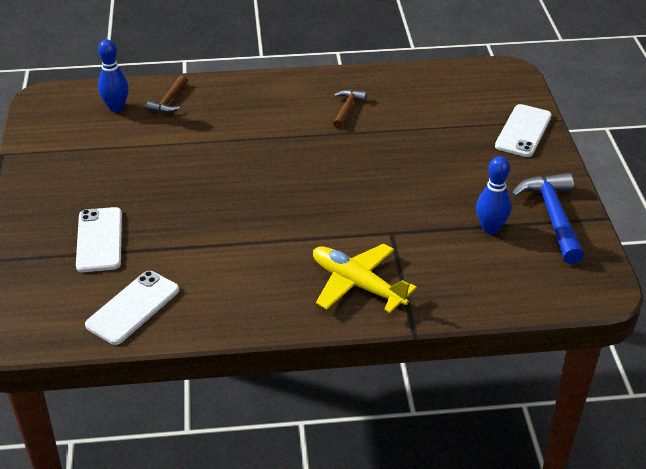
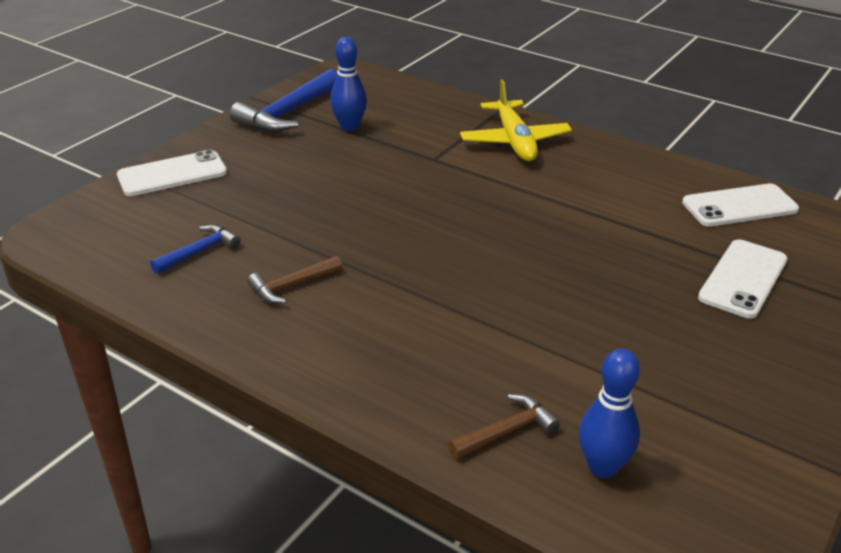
camera: 140 degrees left, 5 degrees down
(420, 101) = (199, 252): none -> blue hammer

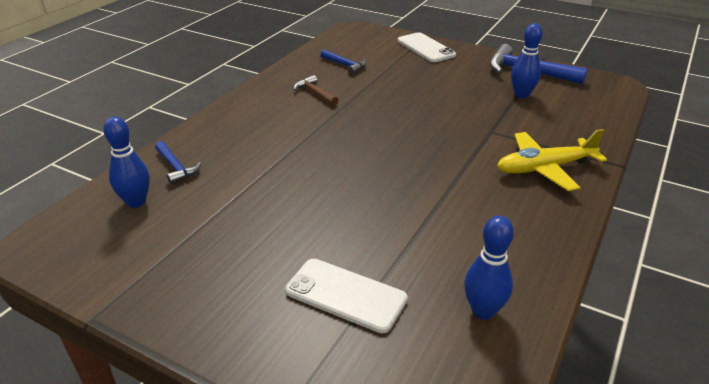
camera: 85 degrees right, 0 degrees up
(506, 431) = (176, 167): brown hammer -> blue hammer
(739, 206) = (483, 311): white phone -> blue bowling pin

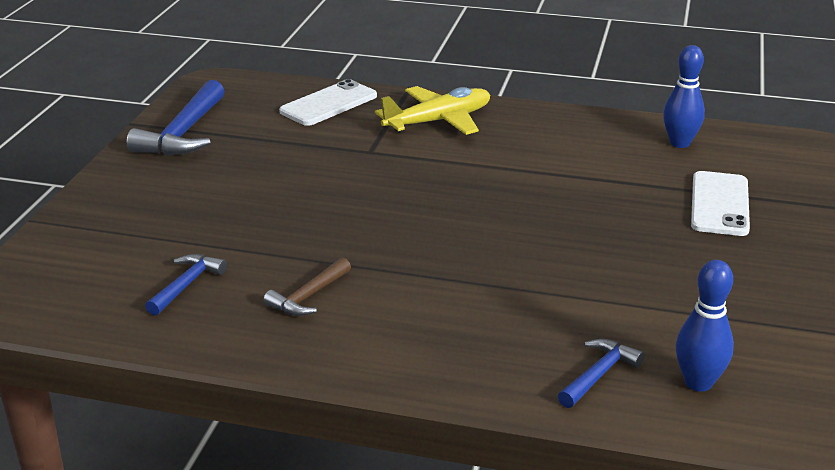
camera: 105 degrees left, 5 degrees down
(425, 48) = (98, 216): white phone -> white phone (329, 104)
(521, 95) = (261, 136): blue bowling pin -> none
(544, 168) = (438, 121): yellow plane -> yellow plane turned 90 degrees counterclockwise

